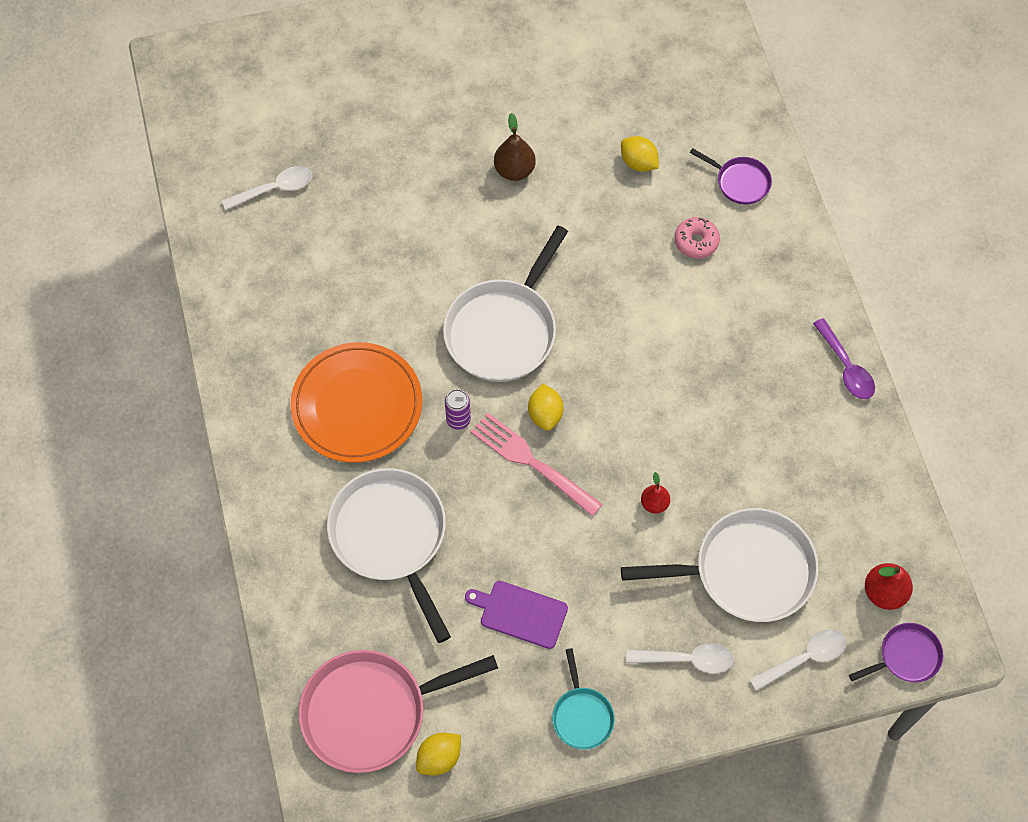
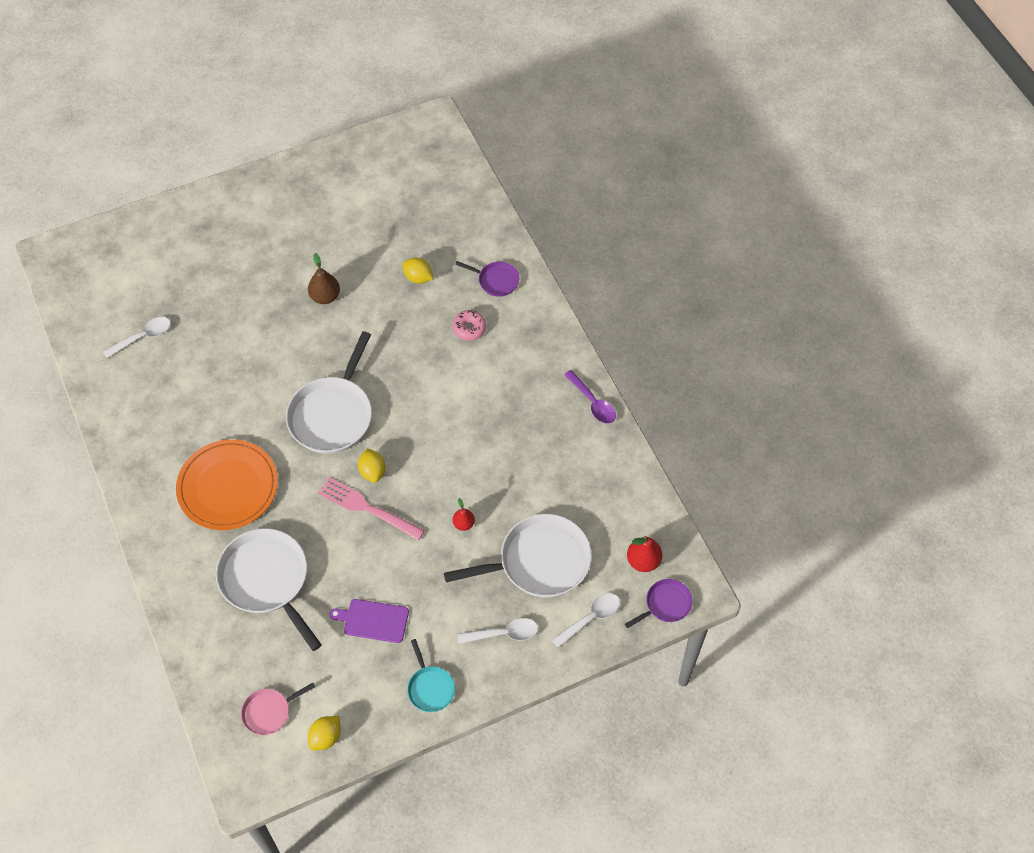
camera: 10 degrees left, 5 degrees down
(371, 712) = (269, 712): pink pan -> pink pan, size x0.50
(458, 420) = (307, 486): purple can -> none

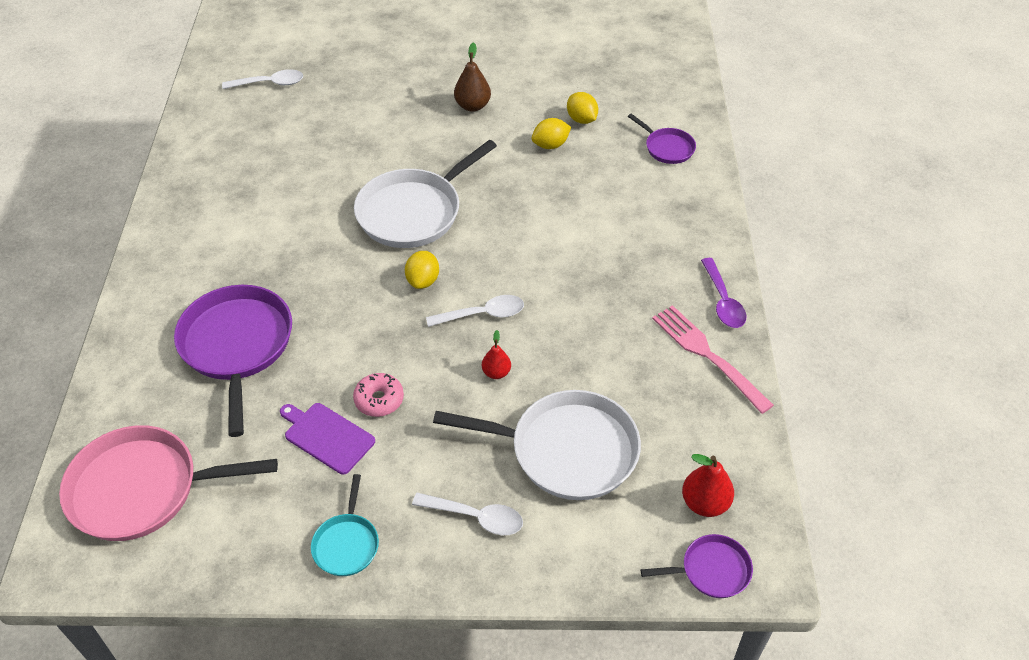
camera: 25 degrees right, 10 degrees down
(228, 487) = (259, 240): orange plate -> none
(267, 580) = (237, 346): white pan -> purple pan
(269, 712) = (142, 489): pink pan -> pink pan, size x1.99
(326, 737) = (186, 548): yellow lemon -> yellow lemon (550, 145)
(366, 508) = (394, 314): pink fork -> pink fork (707, 355)
(469, 328) = (612, 181): pink donut -> pink donut (379, 400)
(590, 618) = (599, 545): white spoon -> white spoon (482, 314)

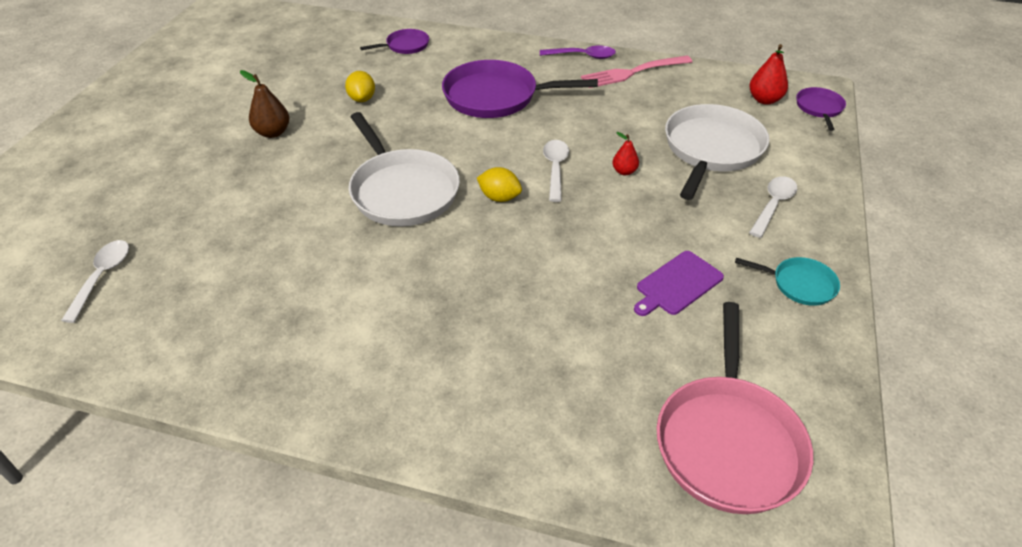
camera: 75 degrees left, 5 degrees down
(237, 346) = (540, 343): purple pan -> purple pan (496, 96)
(379, 400) = (639, 244): pink donut -> none
(581, 119) = (340, 78): yellow lemon -> none

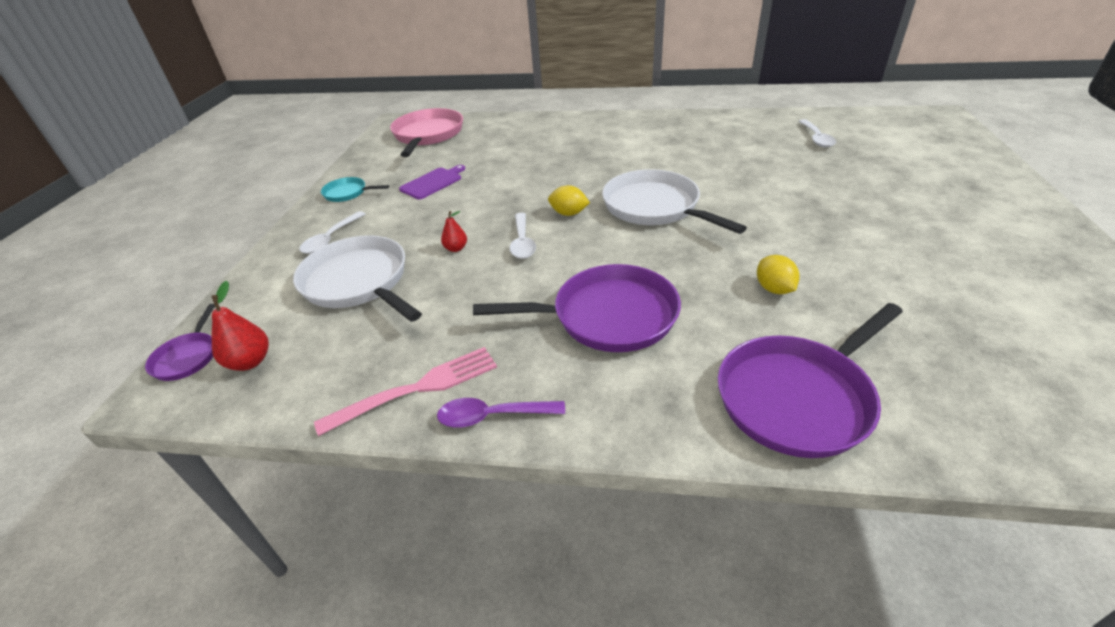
camera: 175 degrees right, 5 degrees down
(273, 132) = (828, 237): brown pear -> none
(405, 46) = (798, 397): purple pan -> purple pan, size x1.99
(711, 149) = (359, 282): white pan -> white pan turned 120 degrees clockwise

